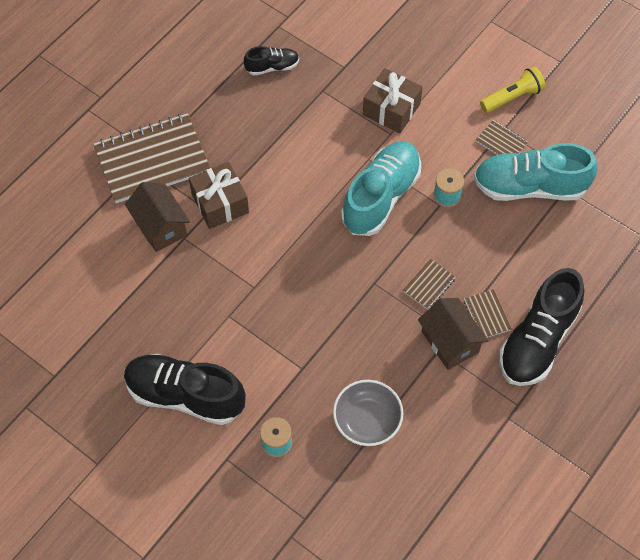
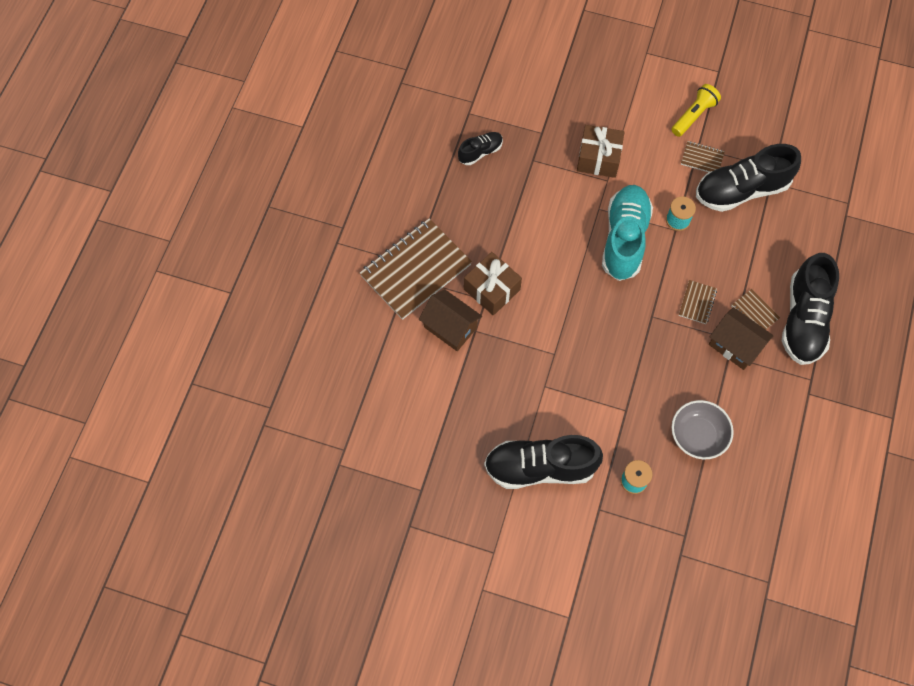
camera: 20 degrees left, 5 degrees up
(529, 187) = (741, 190): turquoise shoe -> black shoe

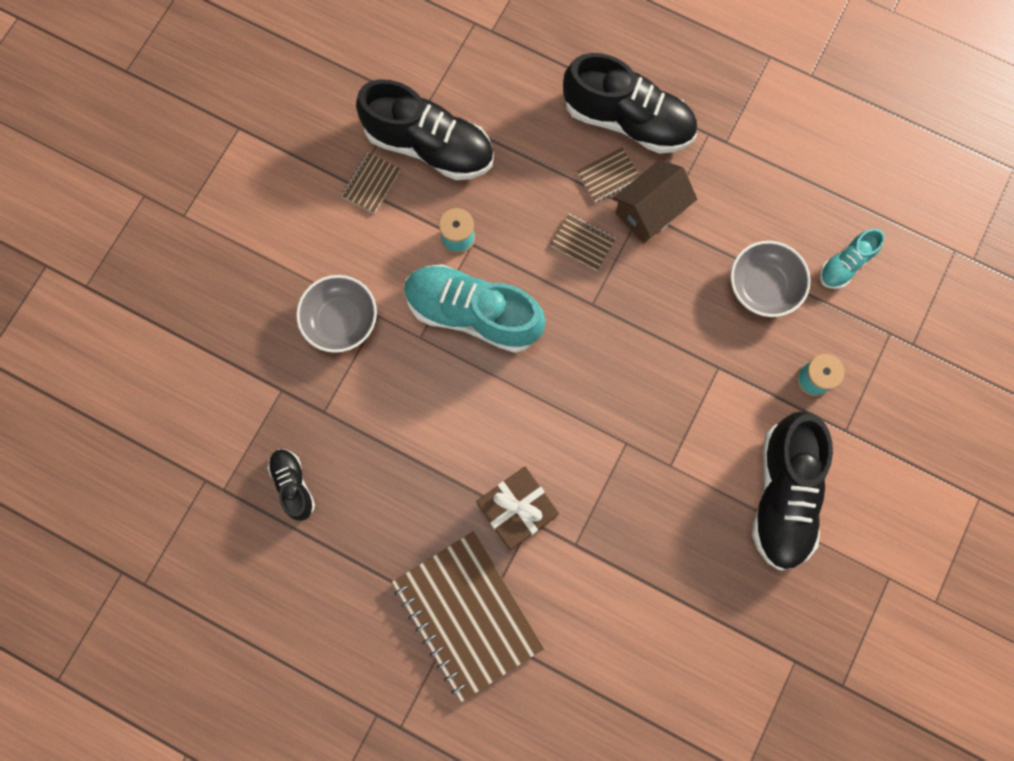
camera: 80 degrees left, 10 degrees up
(450, 327) = (565, 579): brown house -> none
(598, 158) = (341, 320): brown gift -> grey bowl
(693, 115) = (301, 178): yellow flashlight -> none
(732, 495) = (845, 264): none -> turquoise shoe
(741, 190) = (429, 146): black shoe -> black shoe turned 60 degrees counterclockwise

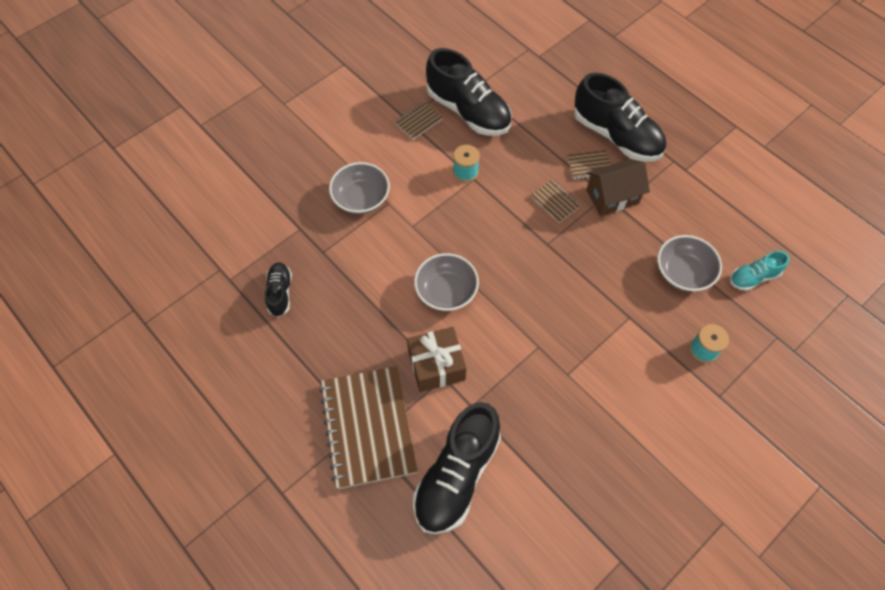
camera: 20 degrees right, 15 degrees down
(473, 313) = (457, 223): turquoise shoe -> none
(493, 410) = (446, 291): none -> grey bowl
(782, 494) = (651, 426): black shoe -> black shoe (456, 475)

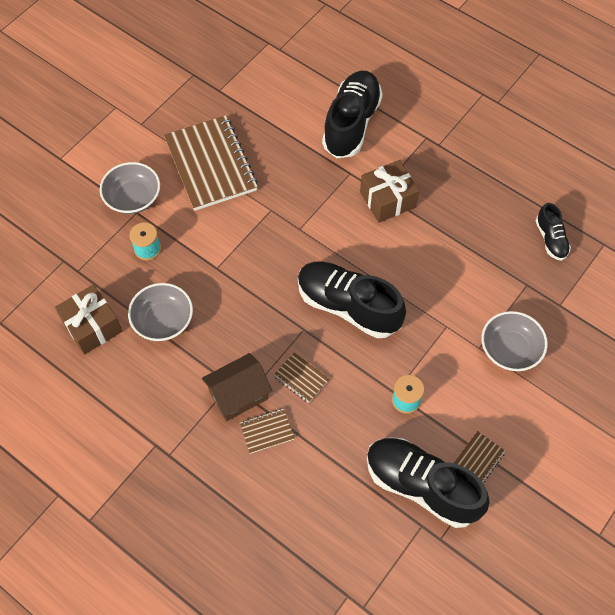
camera: 170 degrees right, 0 degrees up
(368, 427) = (431, 145): brown notebook -> brown notebook (210, 165)
(446, 291) = (395, 265): grey bowl -> grey bowl (133, 198)
(616, 136) = (237, 479): black shoe -> black shoe (348, 306)
(753, 277) = (92, 326): turquoise shoe -> brown gift

